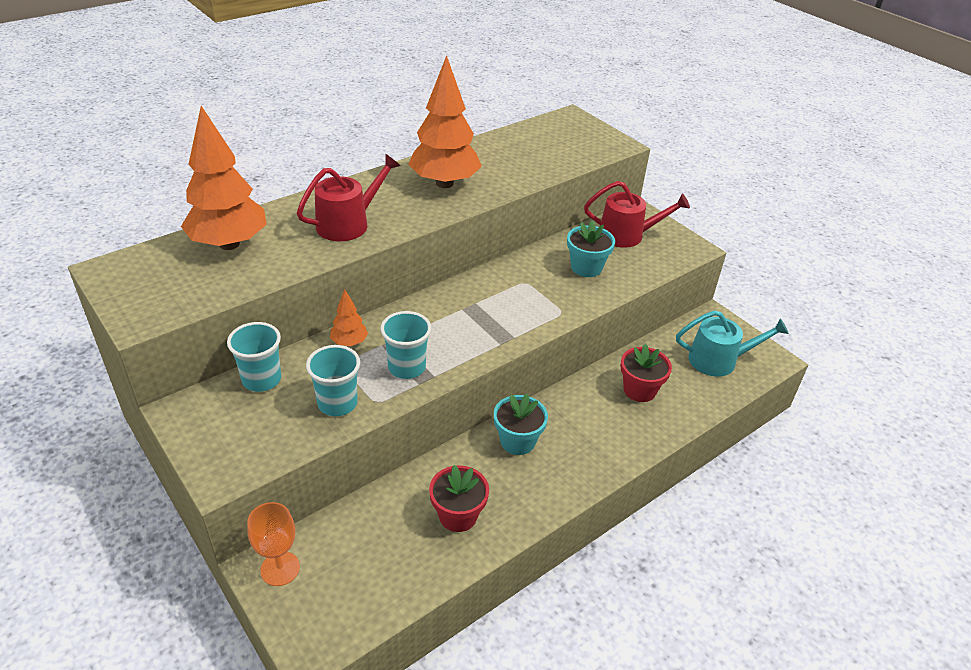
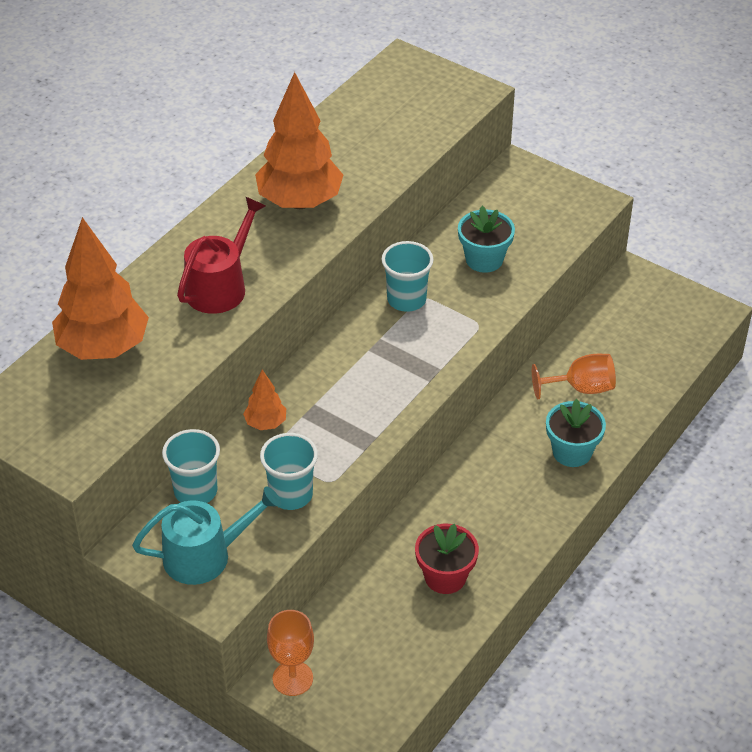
camera: 15 degrees left, 5 degrees up
(407, 367) = (342, 435): turquoise cup -> turquoise cup (406, 299)
(517, 441) = (473, 482): turquoise flower pot -> turquoise flower pot (572, 452)
(627, 235) = (514, 202): red watering can -> none
(639, 390) = (581, 388): red flower pot -> orange goblet
(718, 360) = (655, 328): turquoise watering can -> turquoise watering can (205, 555)

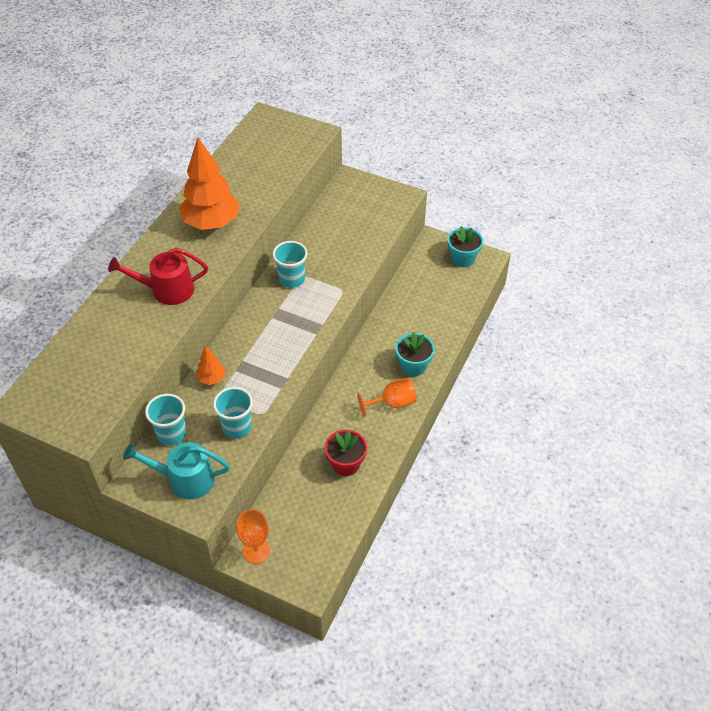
camera: 10 degrees left, 5 degrees up
(103, 348) = (92, 345): orange tree -> none
(205, 555) = (185, 479): turquoise watering can -> turquoise watering can turned 150 degrees counterclockwise
(220, 286) = (167, 290): red watering can -> red watering can turned 120 degrees counterclockwise
(484, 259) = (338, 245): turquoise flower pot -> turquoise flower pot (463, 258)
(581, 388) = (412, 321): orange goblet -> orange goblet (392, 403)

